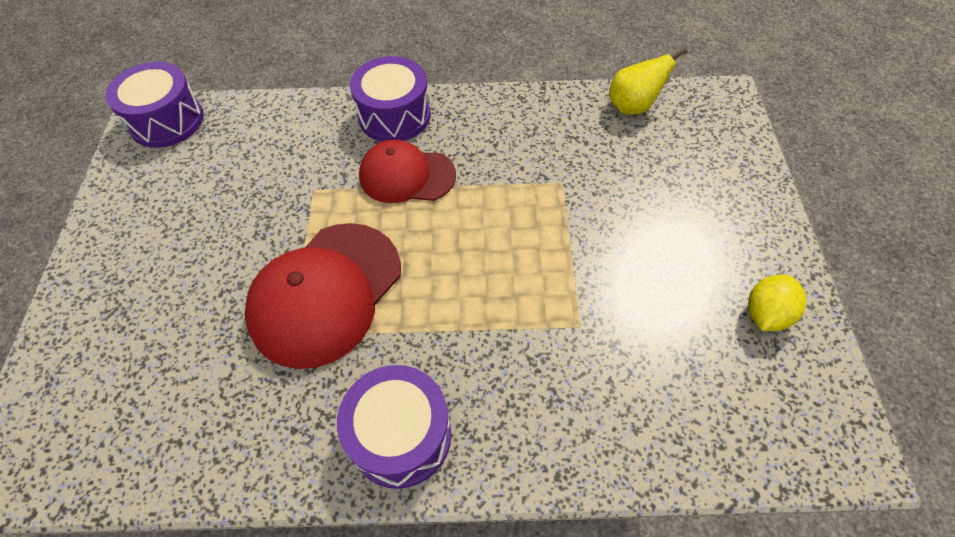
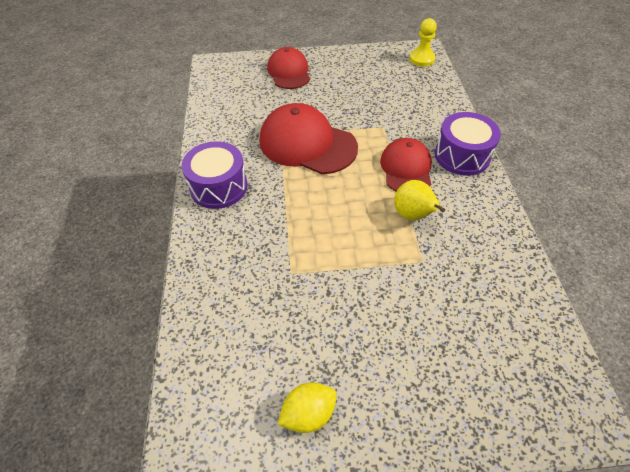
camera: 85 degrees right, 5 degrees down
(112, 315) = (289, 72): none -> red cap
(167, 121) = (422, 59): purple drum -> yellow pawn
(633, 106) = (535, 320): yellow pear -> yellow pear (413, 215)
(766, 314) = (308, 413): yellow lemon -> yellow lemon turned 60 degrees counterclockwise

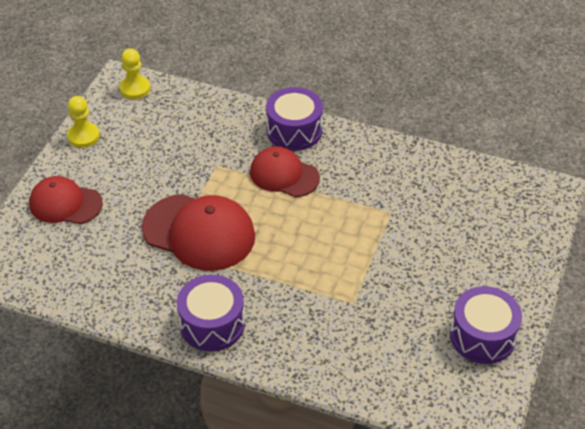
camera: 65 degrees left, 5 degrees down
(307, 144) = (199, 232): red cap -> red cap turned 120 degrees counterclockwise
(308, 413) = (482, 336): yellow lemon -> purple drum
(355, 55) = (83, 136): none -> yellow pawn
(413, 215) = (341, 196): yellow pear -> none

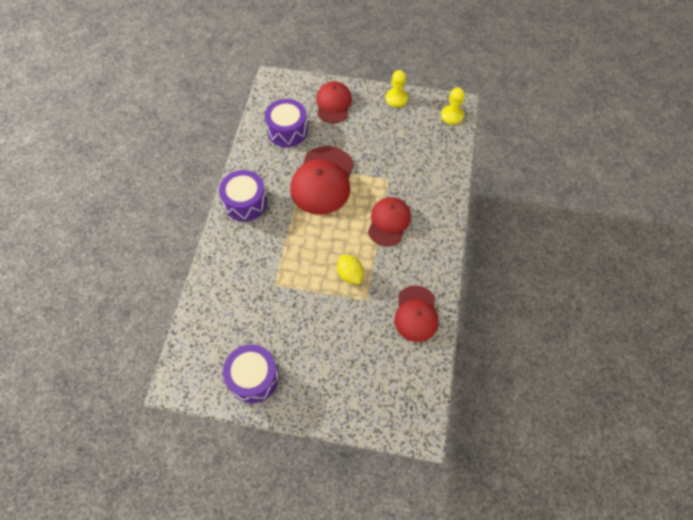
camera: 80 degrees right, 15 degrees up
(294, 131) = (437, 221): purple drum -> purple drum (287, 131)
(352, 223) = (350, 274): none -> yellow lemon
(415, 171) = (416, 314): none -> red cap

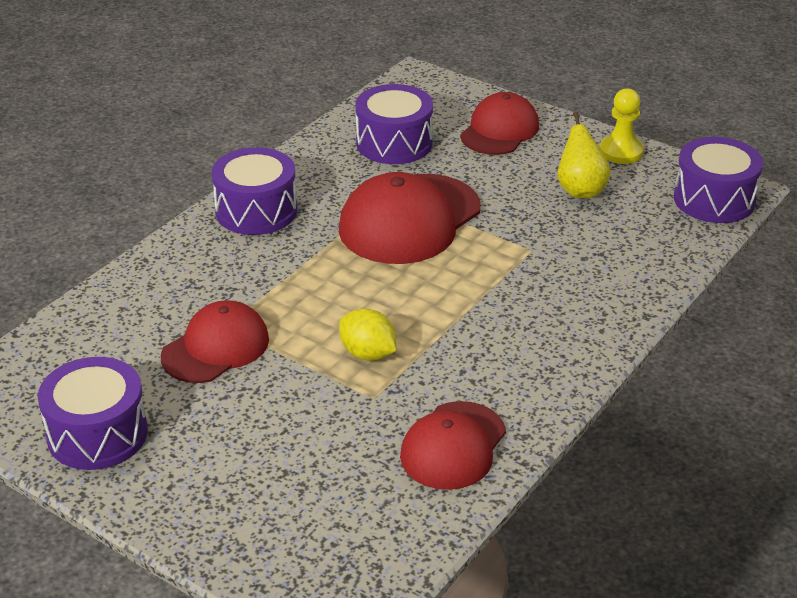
camera: 25 degrees right, 25 degrees down
(350, 274) = (368, 354): yellow lemon -> yellow lemon turned 45 degrees counterclockwise
(389, 222) = (491, 306): red cap -> red cap (216, 348)
(391, 131) = (580, 190): none -> yellow pear
(452, 115) = (714, 199): yellow pawn -> purple drum

